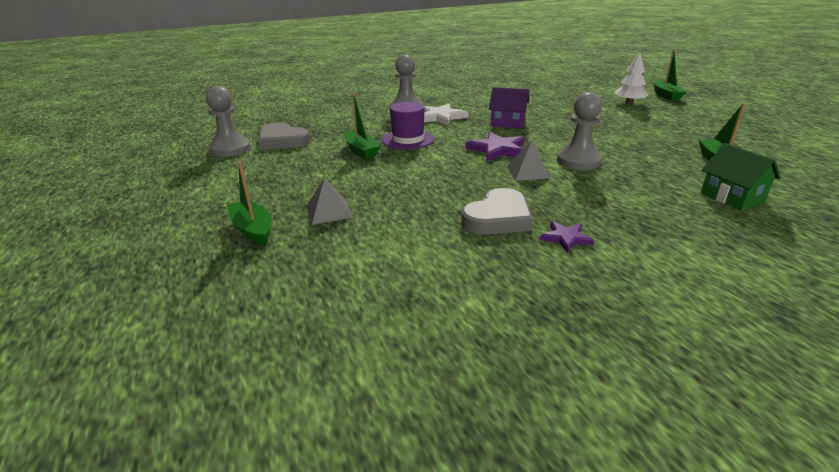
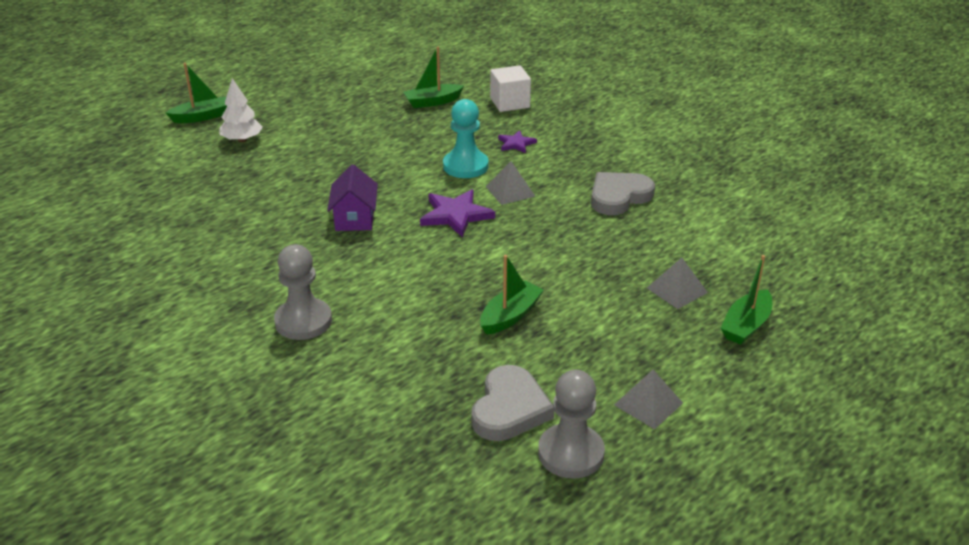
camera: 110 degrees left, 5 degrees up
(232, 174) = (648, 404): none -> grey pyramid
(408, 139) = (451, 286): purple hat -> none
(440, 117) = (344, 277): white star -> none
(498, 218) = (619, 197): grey heart -> grey heart turned 60 degrees counterclockwise
(566, 238) = (628, 165): purple star -> purple star (516, 144)
(578, 161) = (465, 166): grey pawn -> turquoise pawn
(732, 197) = (510, 103): green house -> white cube

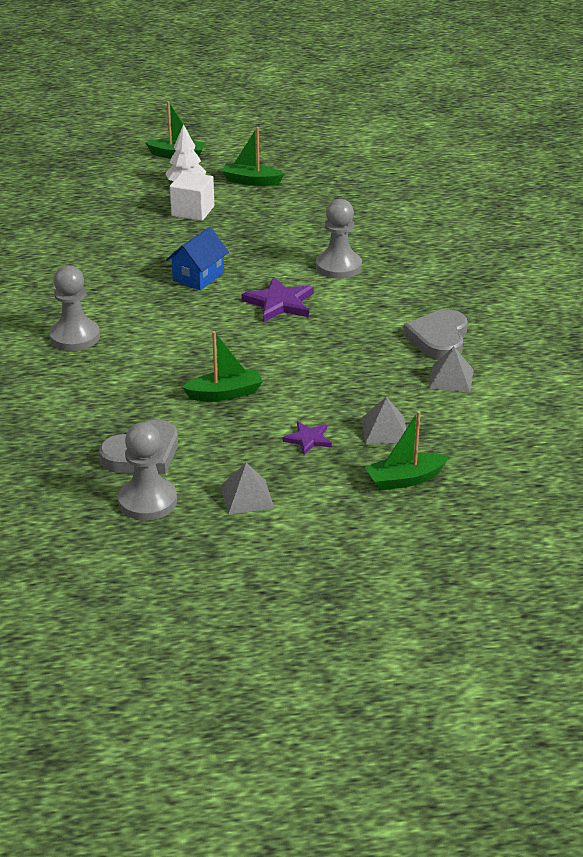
camera: 35 degrees right, 0 degrees up
(355, 218) = (198, 277): purple house -> blue house
(432, 102) = (380, 202): green boat -> green boat (251, 181)
(465, 166) = (338, 266): turquoise pawn -> grey pawn
(510, 103) = (449, 225): white cube -> white cube (193, 211)
(510, 191) = (349, 300): grey pyramid -> grey pyramid (451, 379)
(516, 144) = (407, 263): purple star -> purple star (308, 439)
(619, 197) = (439, 339): grey heart -> grey heart turned 75 degrees counterclockwise

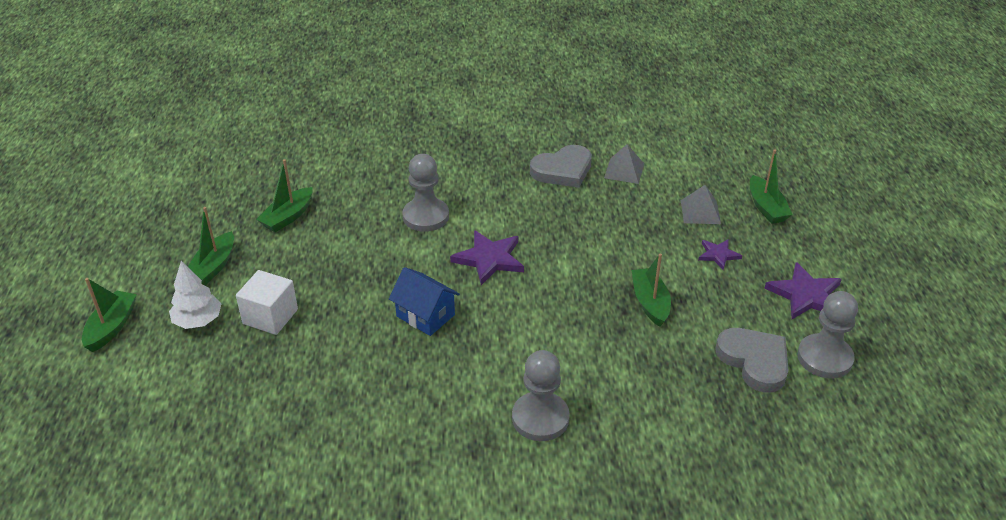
camera: 85 degrees left, 5 degrees up
(247, 496) = (805, 295): grey pyramid -> purple star
(323, 203) = (288, 217): none -> green boat
(439, 339) = (563, 170): grey heart -> grey heart turned 45 degrees counterclockwise

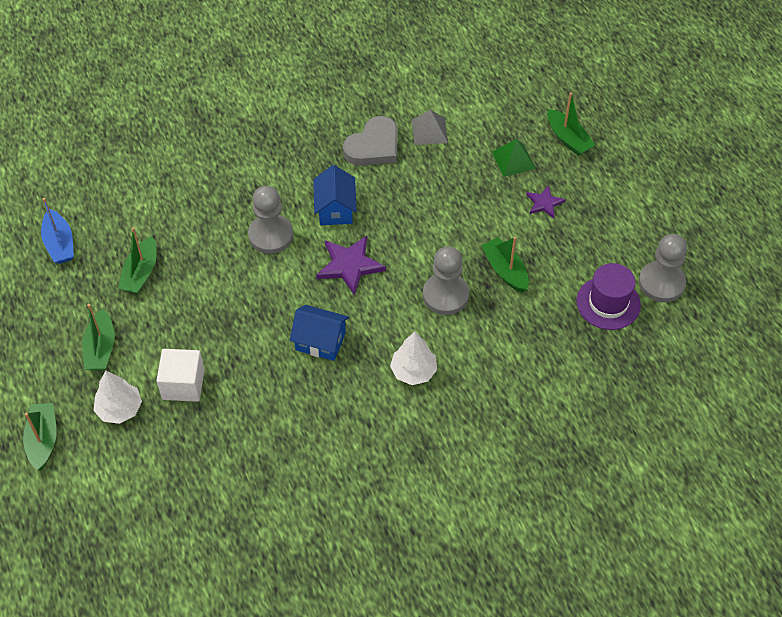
camera: 20 degrees left, 15 degrees up
(231, 178) = (59, 244): none -> blue boat
(499, 210) = (335, 209): none -> blue house
(508, 367) = (413, 371): none -> white tree
(540, 418) = (459, 410): grey pawn -> grey pawn (445, 295)
(700, 212) = (513, 160): grey pyramid -> green pyramid
(754, 361) = (608, 303): grey heart -> purple hat
(805, 295) = (628, 224): purple star -> none

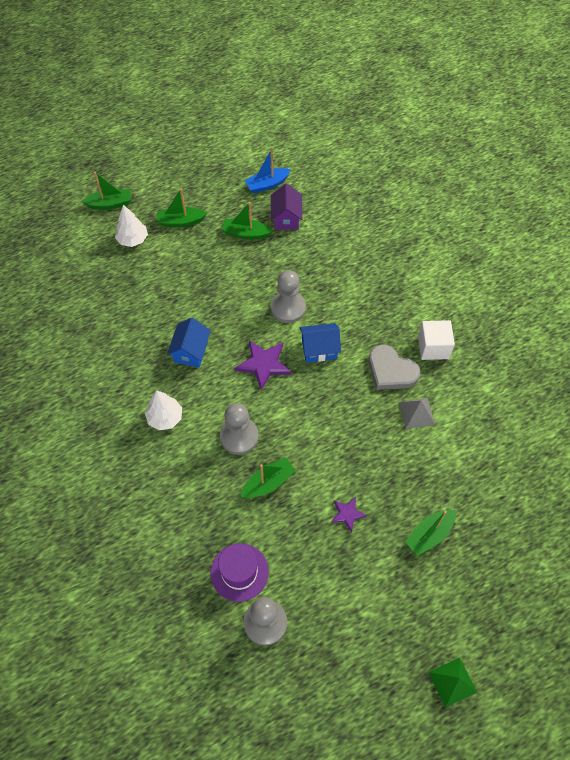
camera: 85 degrees right, 5 degrees up
(125, 227) = (286, 218): none -> purple house
(183, 384) = (152, 272): white cube -> white cube (433, 347)
(513, 160) = (394, 485): green pyramid -> green pyramid (452, 682)

